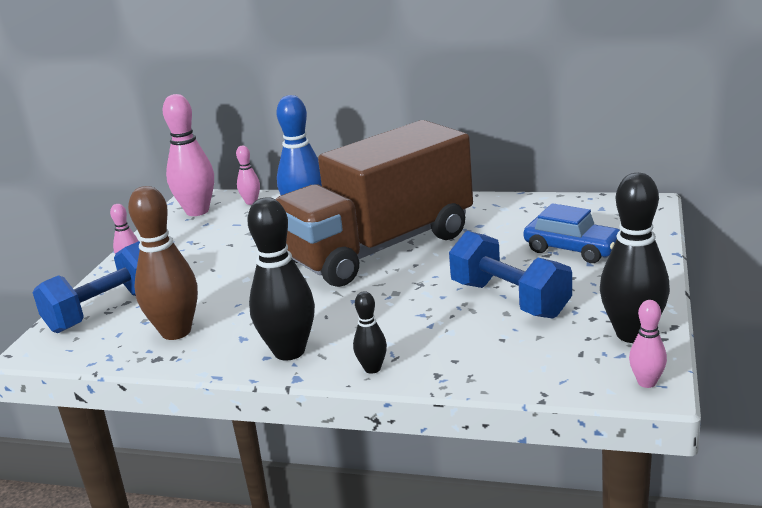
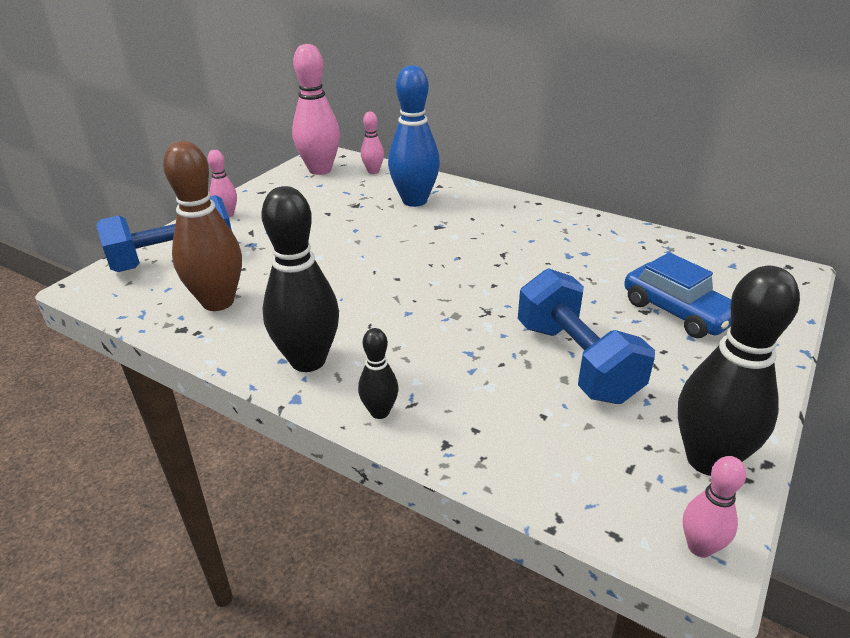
camera: 15 degrees right, 10 degrees up
(379, 248) = (467, 254): brown truck -> none

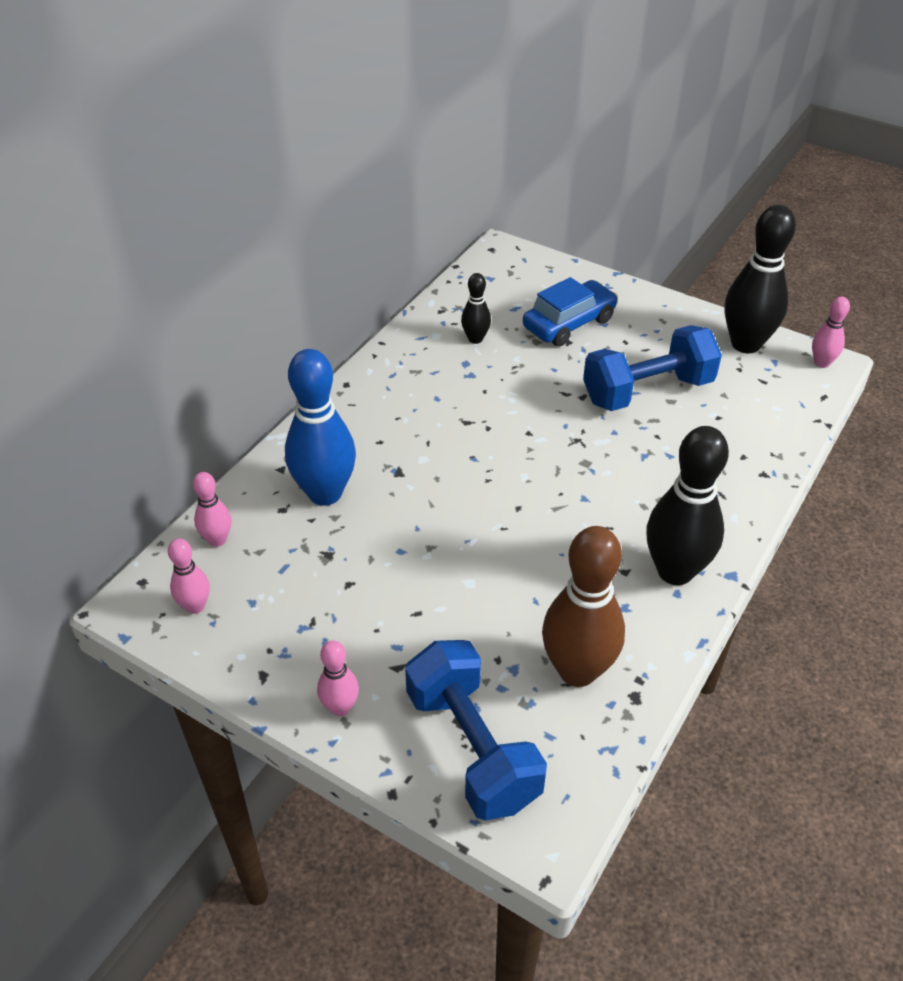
camera: 90 degrees left, 10 degrees up
(320, 170) = (195, 606): pink bowling pin -> pink bowling pin, size x0.50
(379, 412) = (737, 514): black bowling pin -> black bowling pin (475, 339)

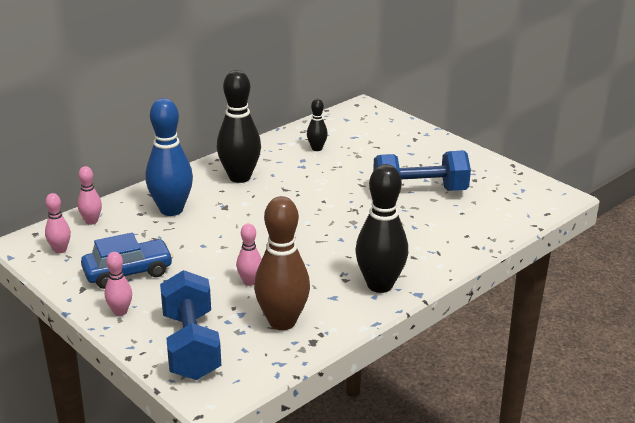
camera: 15 degrees right, 15 degrees down
(569, 323) = (386, 149): blue car -> blue car (128, 272)
(745, 344) = (507, 178): black bowling pin -> black bowling pin (240, 177)
(821, 363) = (557, 195): pink bowling pin -> pink bowling pin (249, 282)

